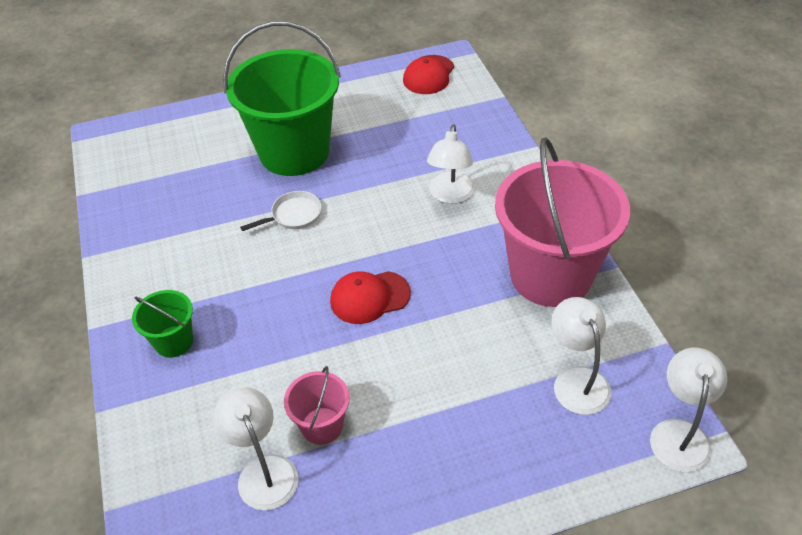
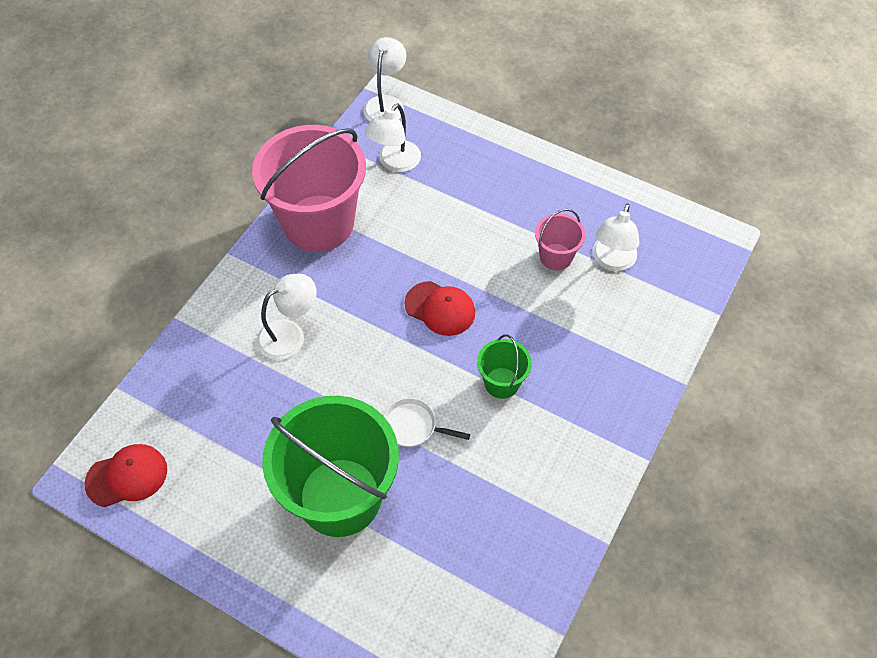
camera: 135 degrees left, 10 degrees up
(174, 341) = (596, 392): green bucket -> green bucket (501, 383)
(680, 433) = (386, 104): white lamp -> white lamp turned 135 degrees clockwise

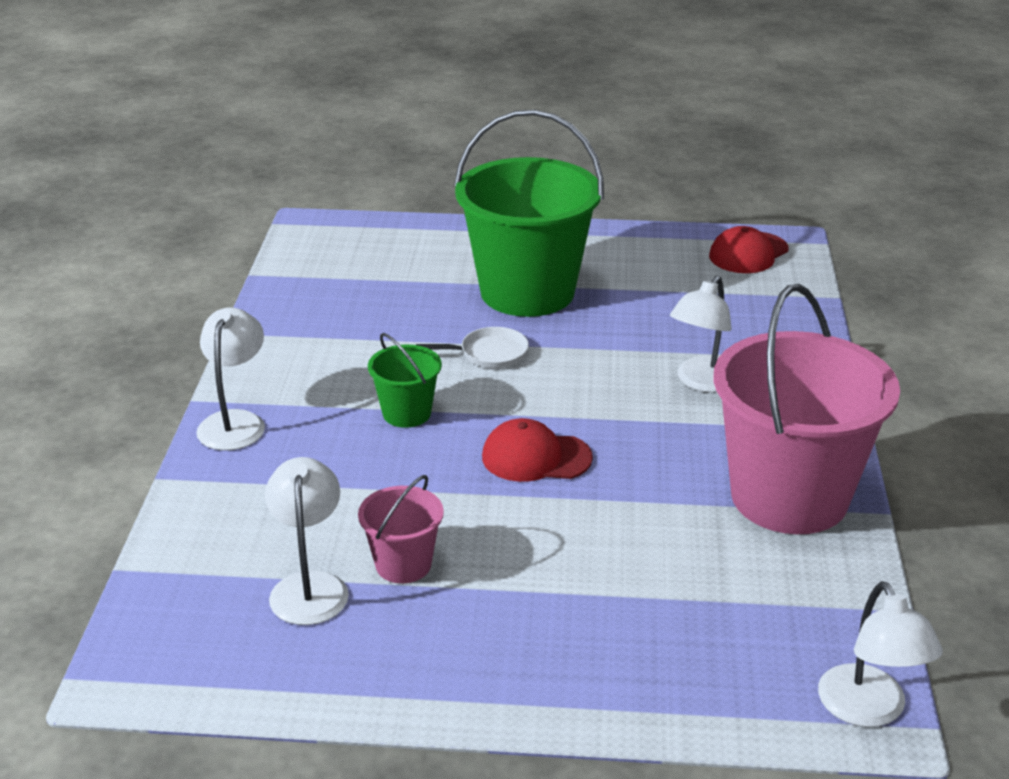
camera: 155 degrees right, 25 degrees down
(394, 163) = (758, 614): white lamp -> white lamp (235, 422)

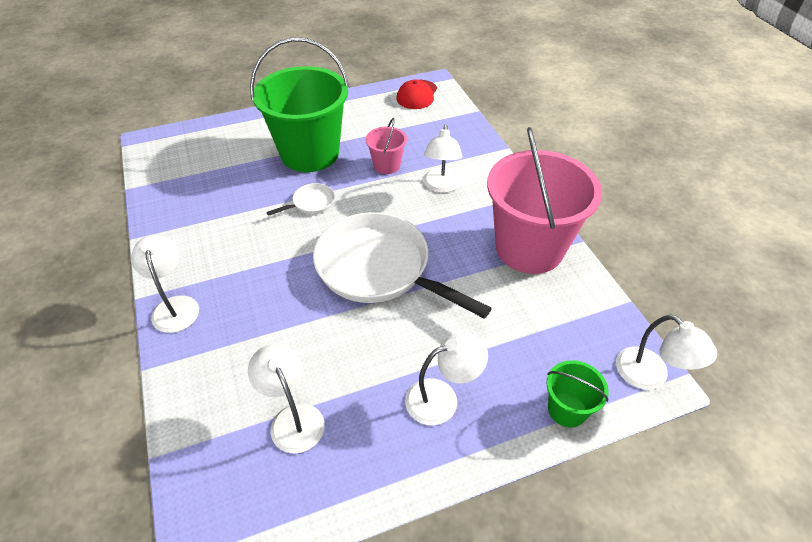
camera: 25 degrees left, 15 degrees up
(403, 564) = (343, 377): pink bucket -> pink bucket (387, 165)
(407, 413) = (284, 262): green bucket -> green bucket (567, 409)
(524, 631) = (442, 398): none -> white lamp
(536, 457) = (379, 268): red cap -> white pan

